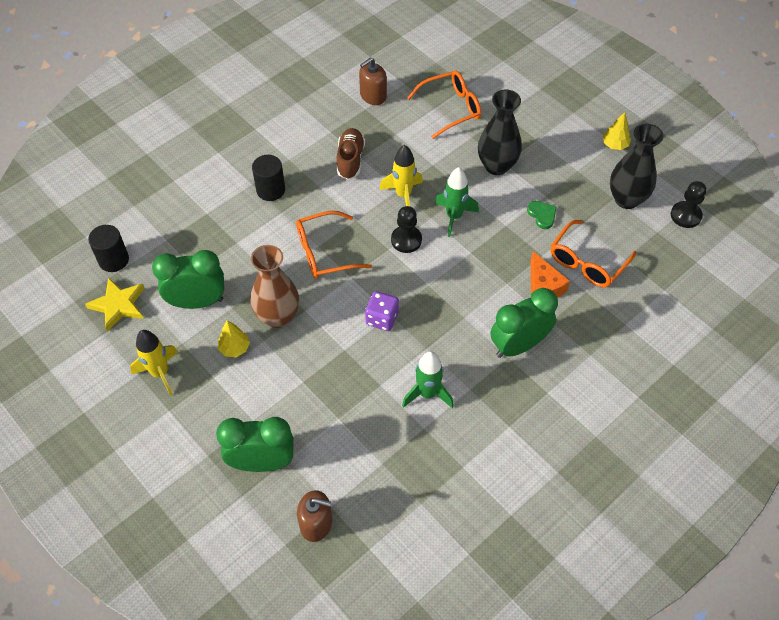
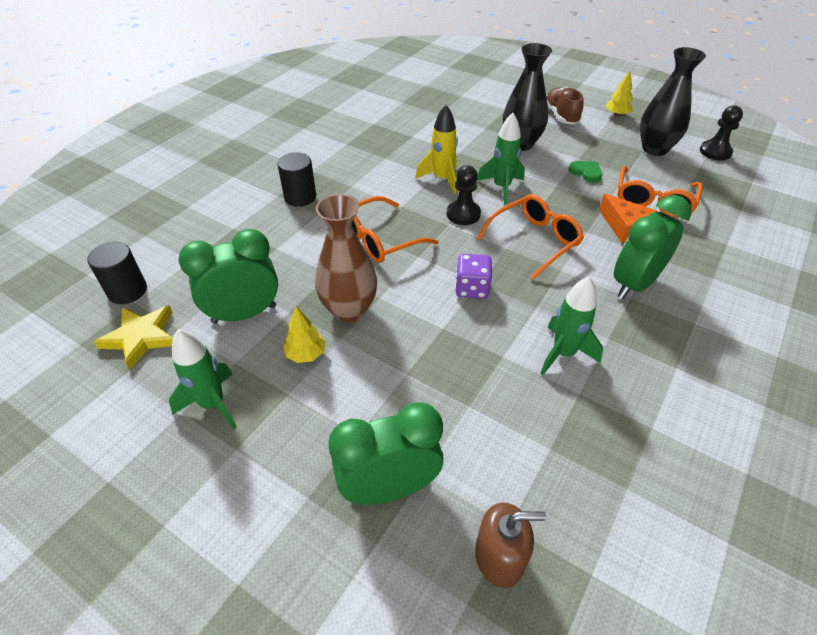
camera: 15 degrees left, 10 degrees down
(160, 373) = (213, 404): yellow rocket -> green rocket
(350, 160) = (375, 161): brown shoe -> brown shoe (561, 115)
(373, 96) = (377, 113): brown soap dispenser -> none
(451, 108) = (455, 112): orange glasses -> orange glasses (534, 240)

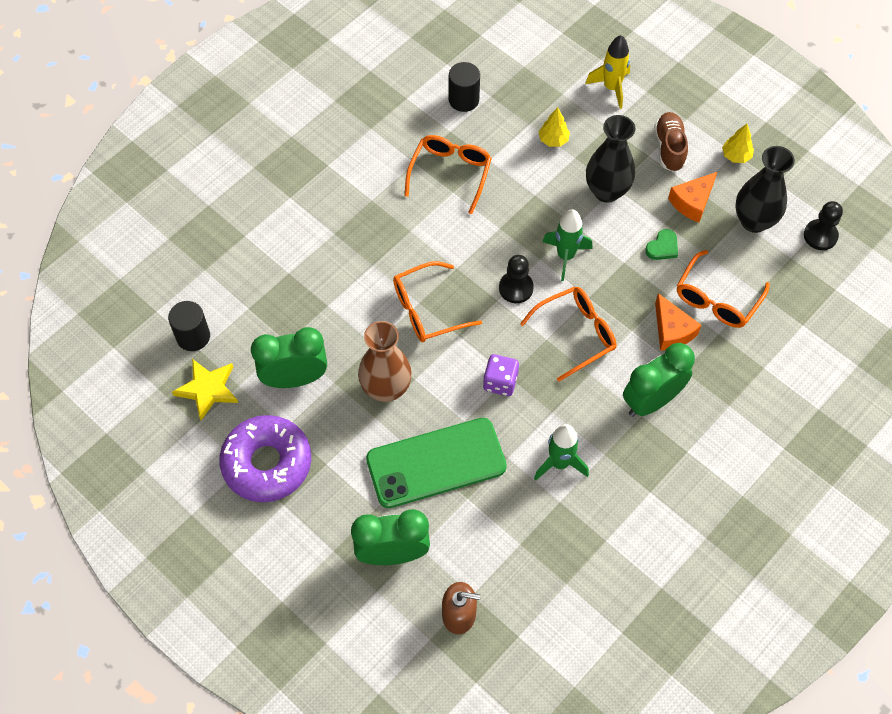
camera: 10 degrees right, 15 degrees up
(213, 404) = (267, 463): green rocket -> purple donut
(300, 197) = (356, 239): black cylinder -> black cylinder (463, 100)
(306, 354) = (344, 428): yellow tree -> yellow tree (553, 140)
(380, 147) = (450, 173): none -> orange glasses
(421, 374) = (436, 463): none -> green phone
(442, 179) = (506, 234): yellow rocket -> yellow rocket (611, 88)
(586, 172) = (662, 247): green heart -> green heart turned 75 degrees clockwise
(596, 143) = (692, 202): none -> orange cheese

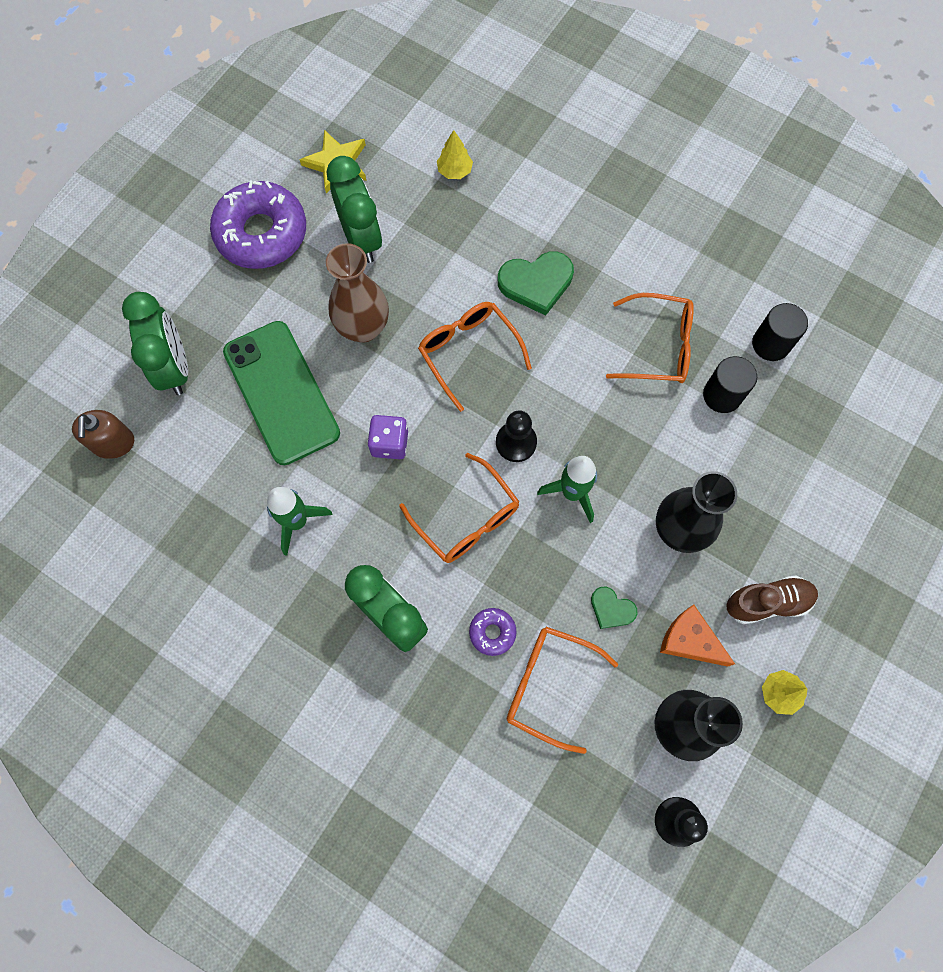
camera: 80 degrees right, 10 degrees up
(193, 336) = (395, 138): black cylinder -> black cylinder (722, 395)
(373, 249) = (536, 283): none -> green heart
(553, 140) = (740, 456): yellow tree -> yellow tree (454, 171)
(611, 88) = (843, 517): yellow rocket -> none
(672, 330) = (492, 632): orange cheese -> purple donut

